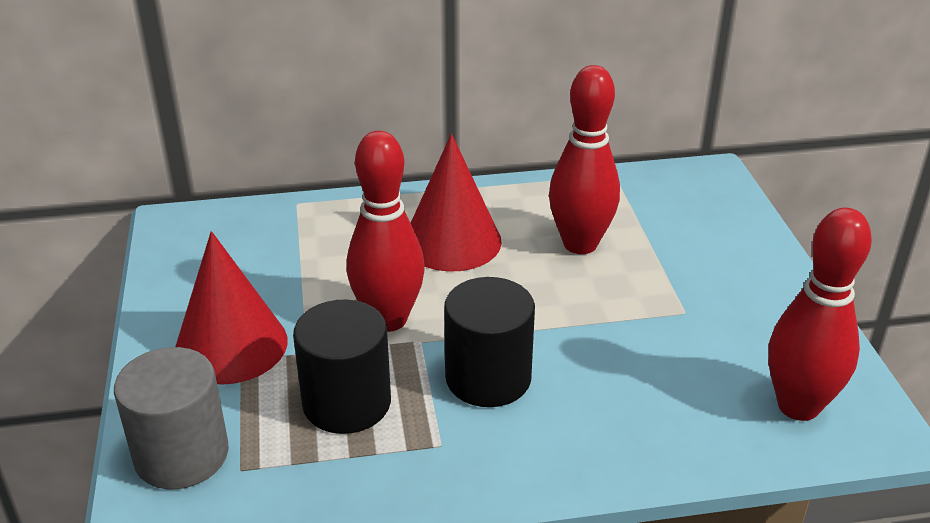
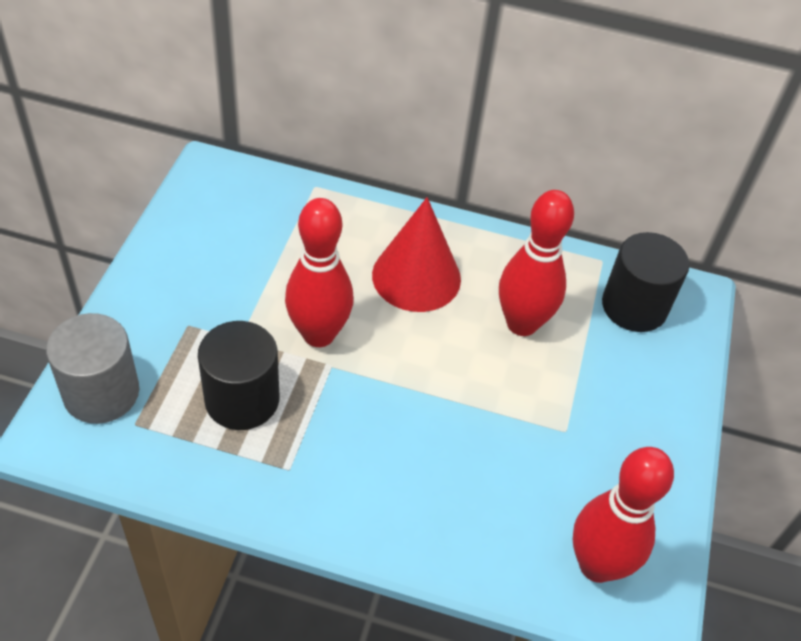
camera: 20 degrees right, 15 degrees up
(231, 345) = (188, 308): red cone -> none
(488, 378) = (362, 424): black cylinder -> black cylinder (634, 306)

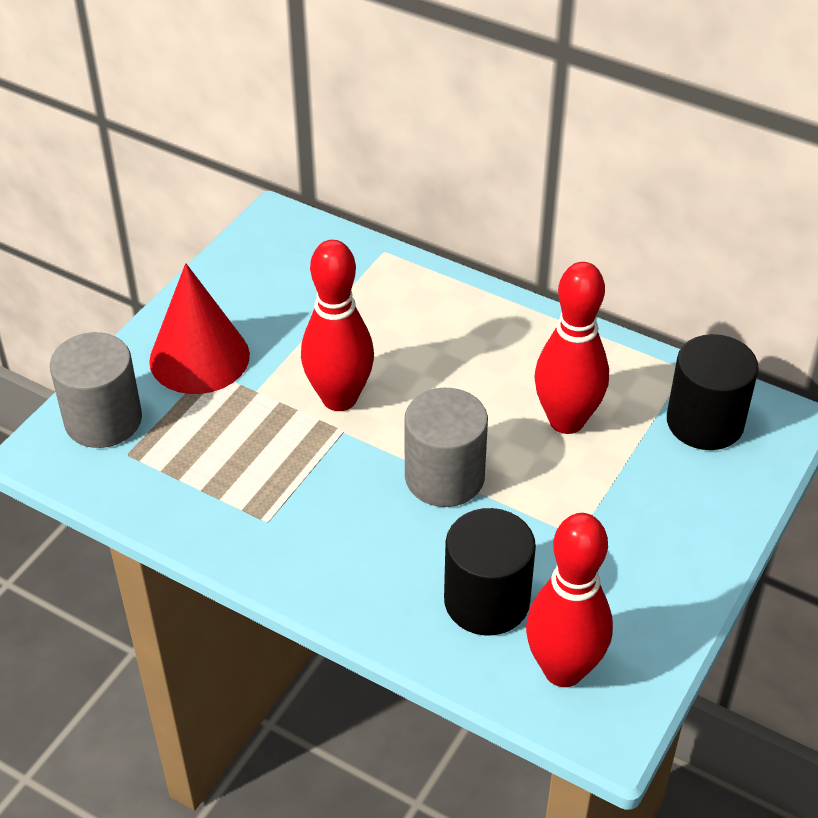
camera: 20 degrees right, 5 degrees down
(242, 399) = (240, 448): black cylinder -> black cylinder (486, 601)
(416, 276) = (464, 357): red cone -> red cone (199, 357)
(435, 396) = (444, 477): none -> grey cylinder

